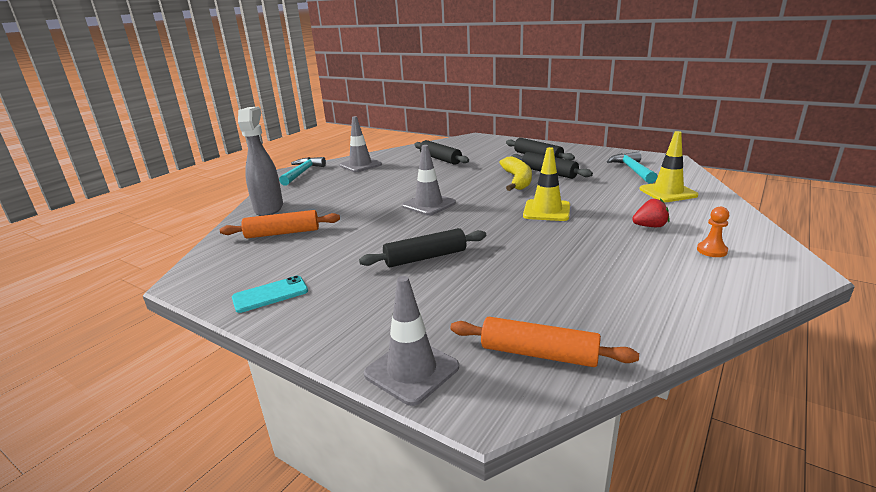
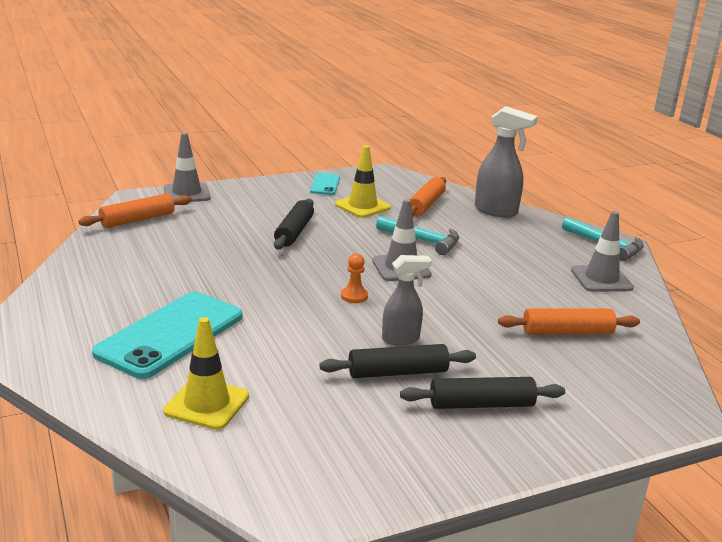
camera: 120 degrees right, 0 degrees up
(440, 159) = (567, 332): black rolling pin -> orange rolling pin
(517, 180) = (401, 339): yellow banana -> grey spray bottle
(546, 211) = (290, 309): yellow traffic cone -> yellow traffic cone (362, 206)
(632, 170) = (309, 439): turquoise hammer -> turquoise hammer (422, 240)
(650, 226) = (170, 334): red strawberry -> turquoise phone
(711, 250) = (90, 330): orange pawn -> orange pawn (354, 296)

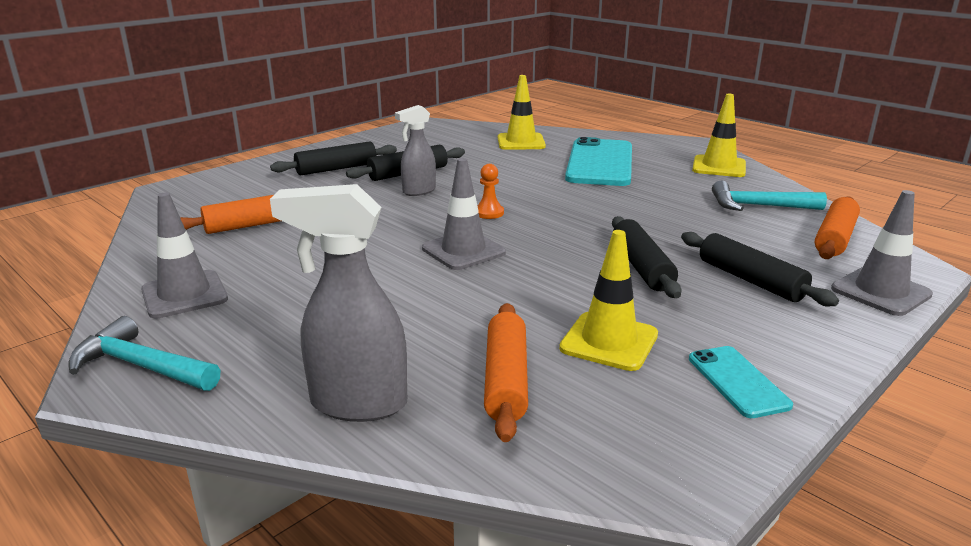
camera: 160 degrees right, 0 degrees up
(65, 298) = (719, 167): none -> yellow traffic cone
(243, 212) = (750, 280): none -> black rolling pin
(422, 240) = (461, 296): turquoise hammer -> turquoise hammer (758, 206)

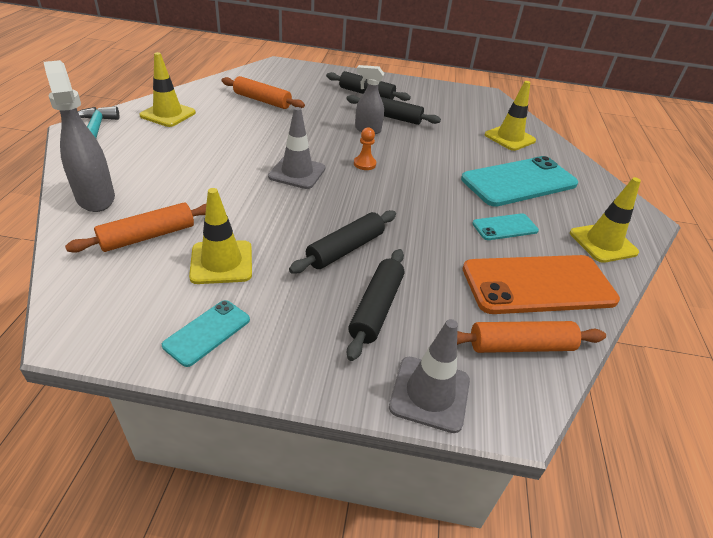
camera: 50 degrees right, 15 degrees up
(184, 295) = (168, 114): grey traffic cone -> yellow traffic cone
(666, 191) = (505, 227): none -> turquoise phone
(758, 206) = (538, 284): turquoise hammer -> orange phone

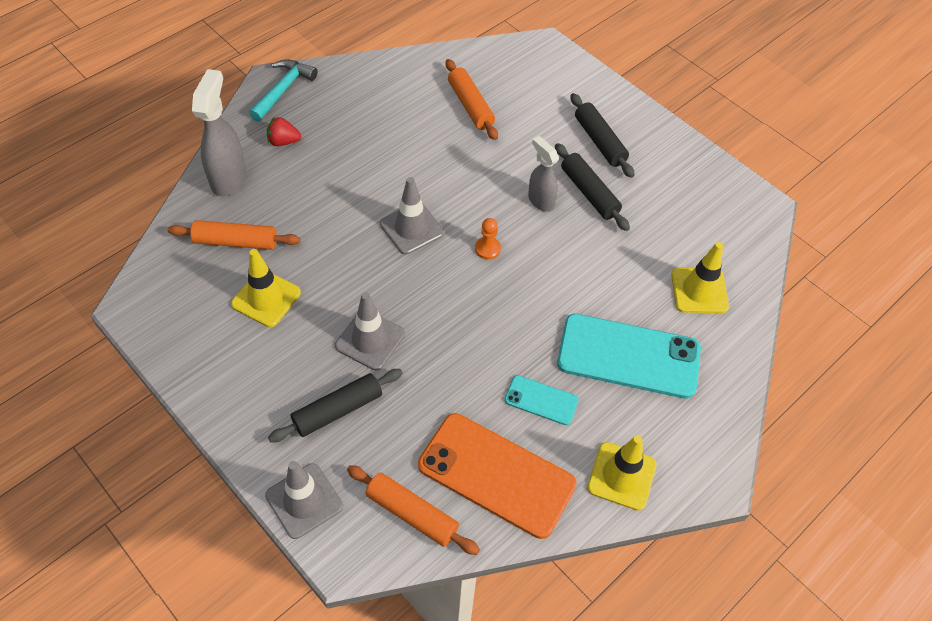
camera: 40 degrees right, 15 degrees up
(128, 160) = (283, 141): none -> red strawberry
(168, 114) = (362, 90): yellow traffic cone -> none
(207, 332) = (207, 356): turquoise phone -> none
(345, 249) = (370, 340): black rolling pin -> grey traffic cone

